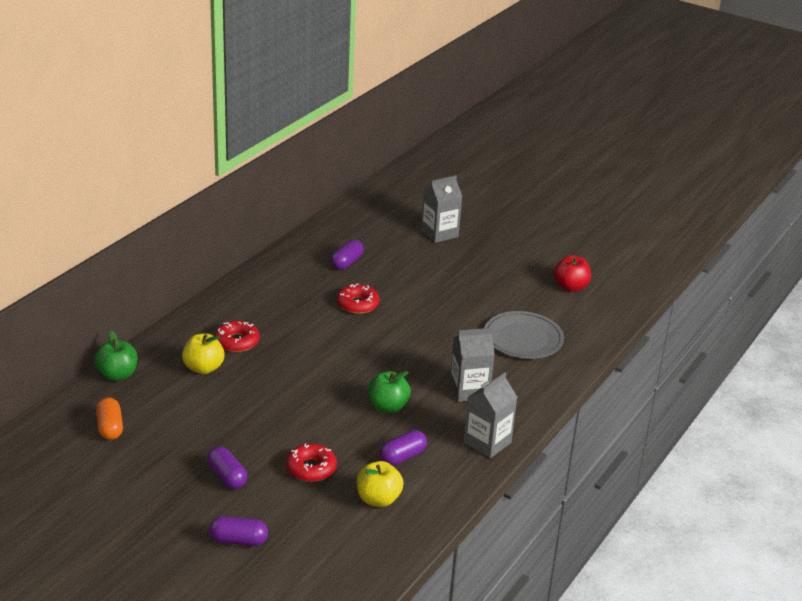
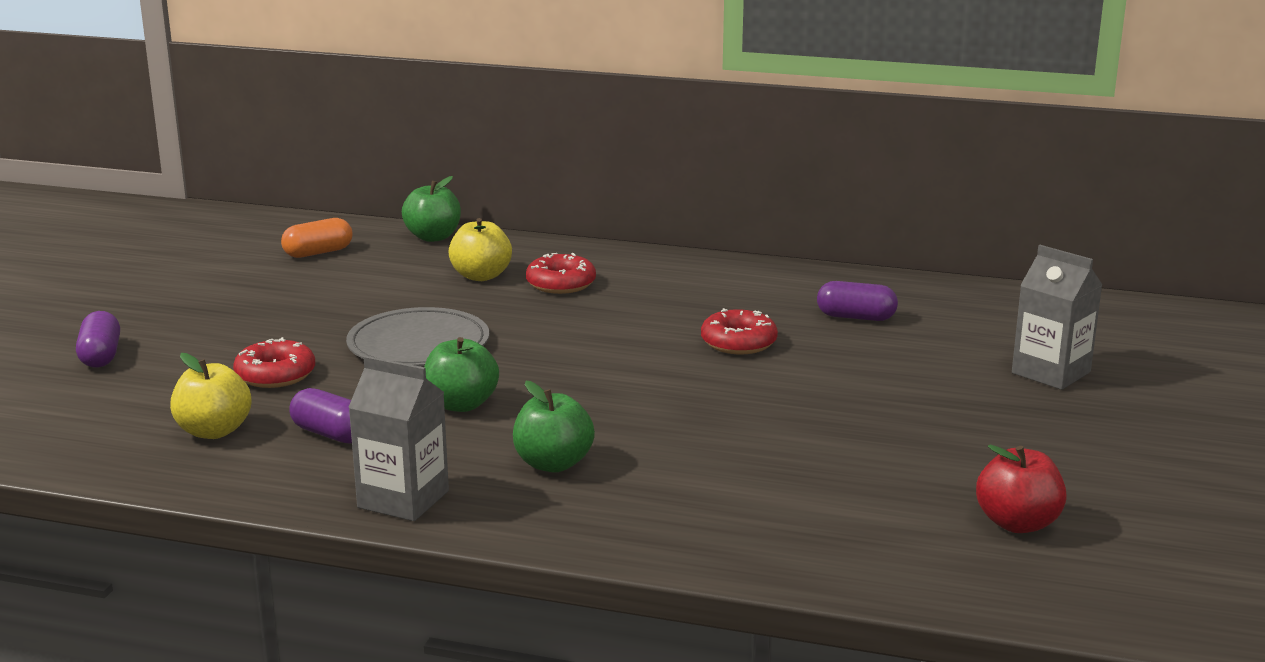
camera: 75 degrees right, 10 degrees down
(227, 477) = (238, 328): purple capsule -> none
(469, 390) = (553, 464): grey carton -> green apple
(523, 338) = (767, 494): grey plate -> grey plate (418, 344)

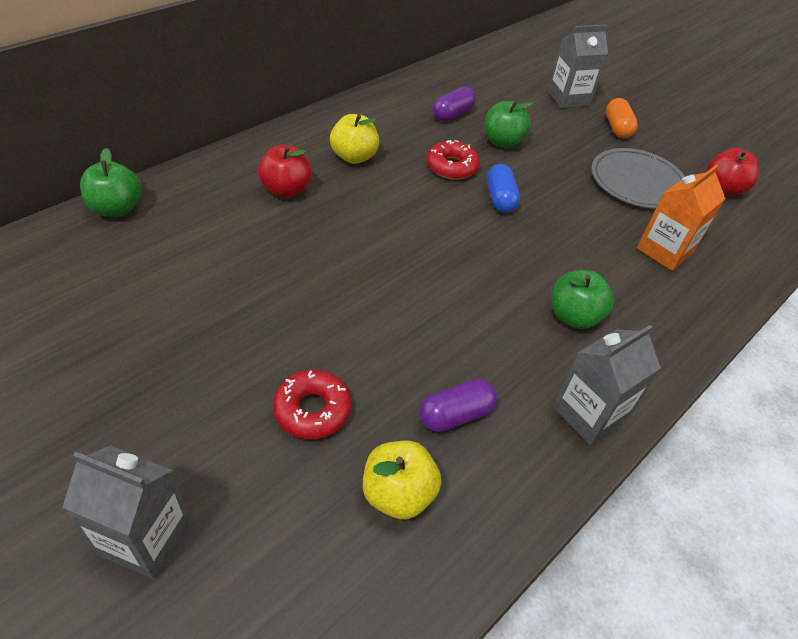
camera: 65 degrees left, 25 degrees up
(100, 356) = (145, 537): purple capsule -> grey carton
(318, 253) = (63, 284): orange capsule -> orange capsule (617, 128)
(418, 344) = (327, 302): grey plate -> grey plate (637, 182)
(461, 404) = (454, 322): green apple -> green apple (502, 142)
(481, 276) = (229, 218): yellow apple -> yellow apple (354, 157)
(561, 284) = (286, 190): red donut -> red apple
(718, 381) = (500, 199): none -> blue capsule
(773, 500) = (664, 251): none -> orange carton

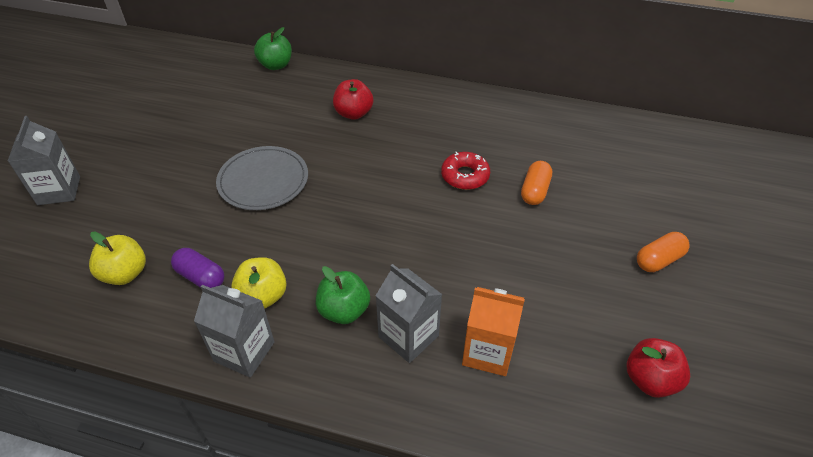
camera: 65 degrees right, 0 degrees up
(312, 410) = (169, 211): red donut -> none
(354, 157) = (422, 125): yellow apple -> yellow apple (263, 296)
(452, 114) = (539, 149): purple capsule -> none
(500, 199) = (452, 217): blue capsule -> none
(502, 142) = (535, 191): green apple -> orange capsule
(568, 98) = (664, 209): grey carton -> grey carton (408, 336)
(637, 182) = (579, 302): grey plate -> grey plate (263, 181)

